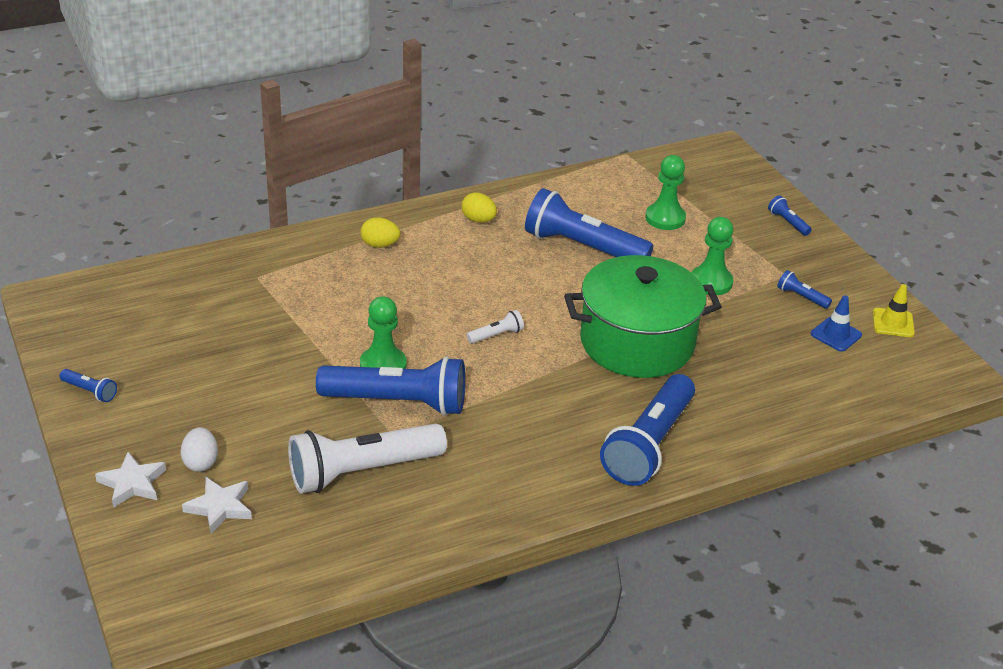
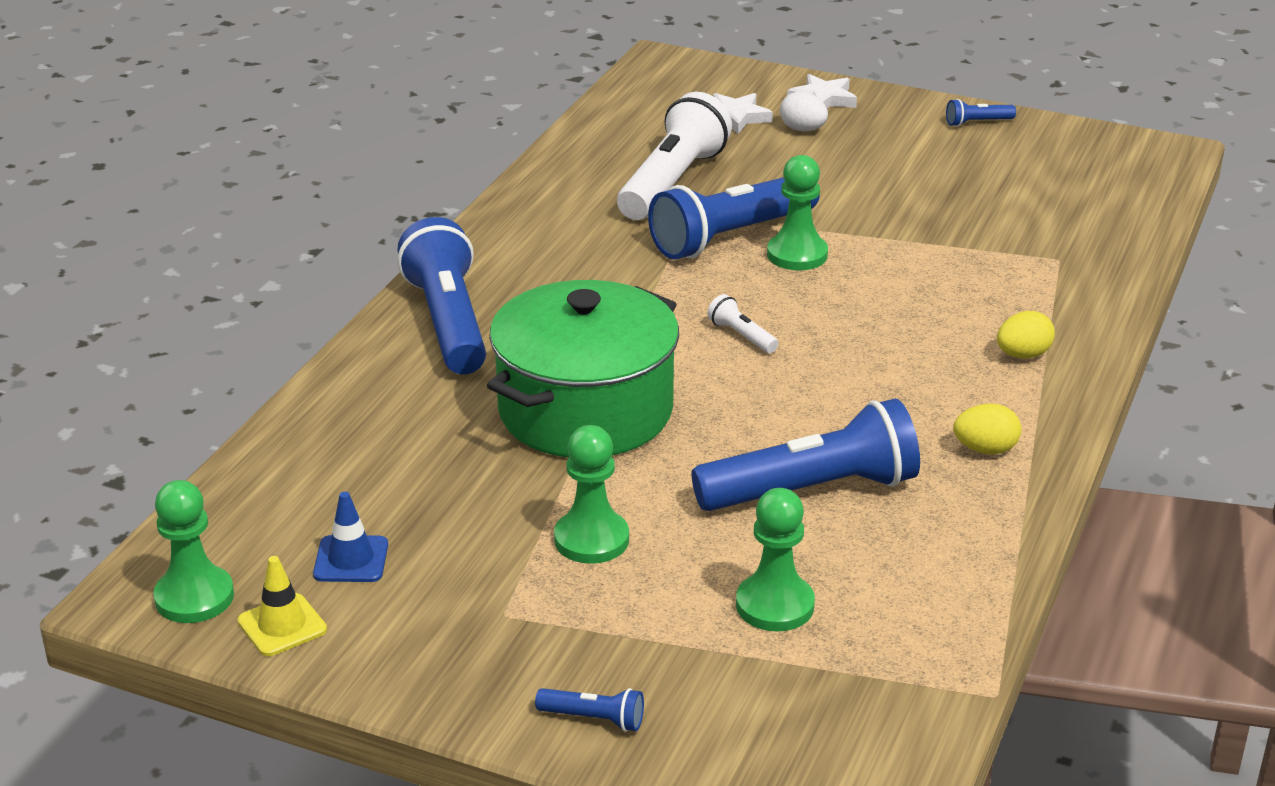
camera: 140 degrees right, 5 degrees down
(496, 335) = (741, 336): white flashlight -> white flashlight turned 120 degrees clockwise
(801, 297) = (448, 590): blue flashlight -> none
(928, 358) = (194, 597): none -> green pawn

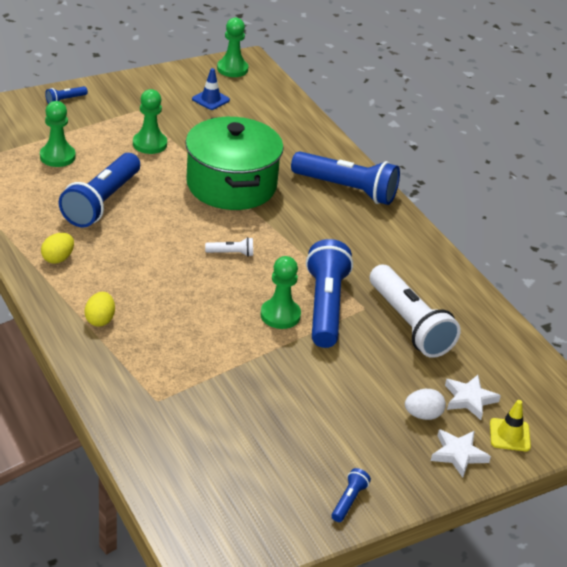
camera: 125 degrees right, 5 degrees up
(282, 625) = (194, 75): yellow traffic cone -> yellow traffic cone (509, 435)

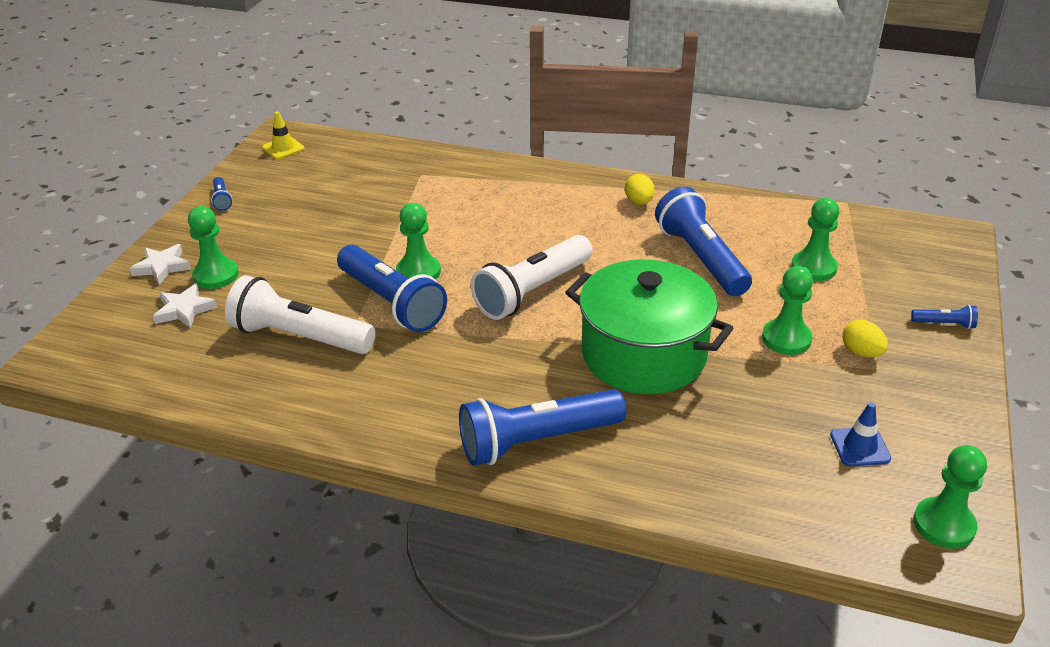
camera: 140 degrees right, 0 degrees up
(65, 100) = (944, 324): blue flashlight -> blue flashlight turned 90 degrees clockwise
(100, 320) = (536, 189): yellow egg -> yellow egg (861, 352)
(231, 253) = (532, 291): white flashlight -> white flashlight, size x2.40
(423, 415) = (216, 275): white egg -> green pawn
(509, 435) = (126, 304): yellow traffic cone -> yellow traffic cone (283, 148)

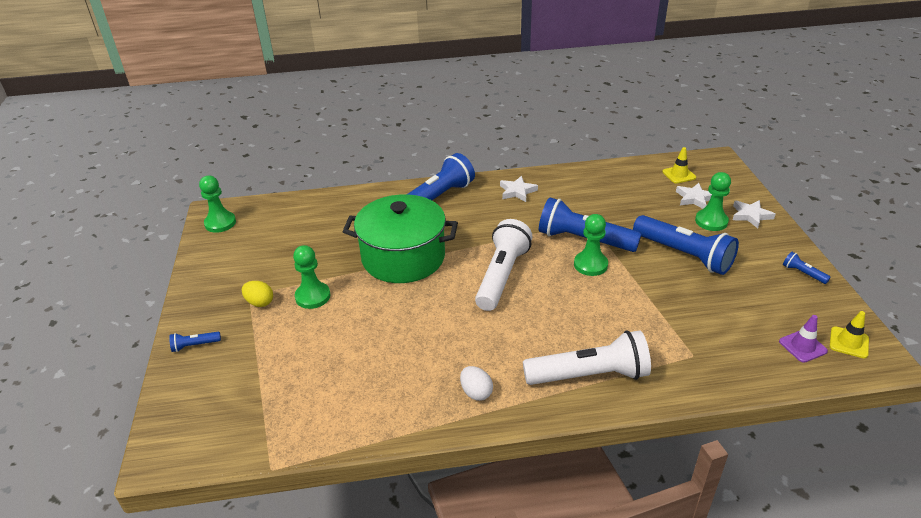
camera: 155 degrees right, 0 degrees up
(143, 352) = (679, 175): none -> yellow traffic cone
(300, 337) = (611, 205): white flashlight -> white flashlight (589, 375)
(323, 156) = (802, 346): none -> purple traffic cone
(400, 408) = (517, 191): none -> white star
(639, 202) = (476, 392): yellow egg -> white egg
(701, 258) = (394, 345): blue flashlight -> blue flashlight (684, 255)
(813, 268) = (299, 367): green pawn -> none
(860, 447) = (262, 245): blue traffic cone -> none

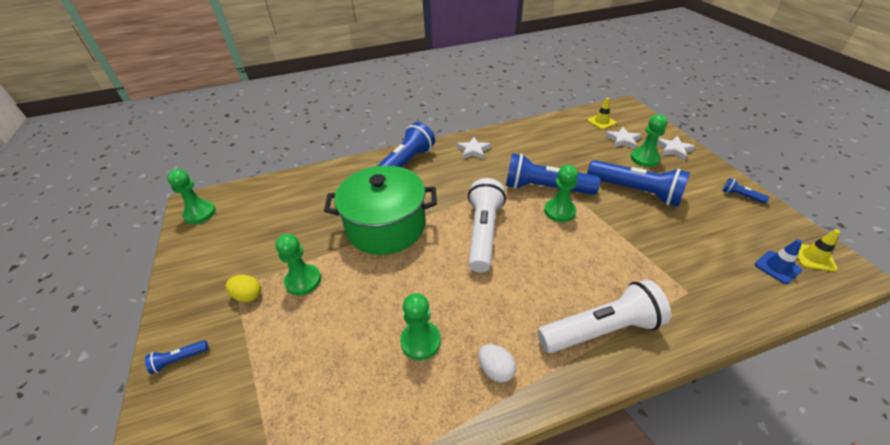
camera: 10 degrees left, 5 degrees up
(413, 361) = (420, 341): none -> green pawn
(802, 346) = (777, 267): purple traffic cone -> blue traffic cone

